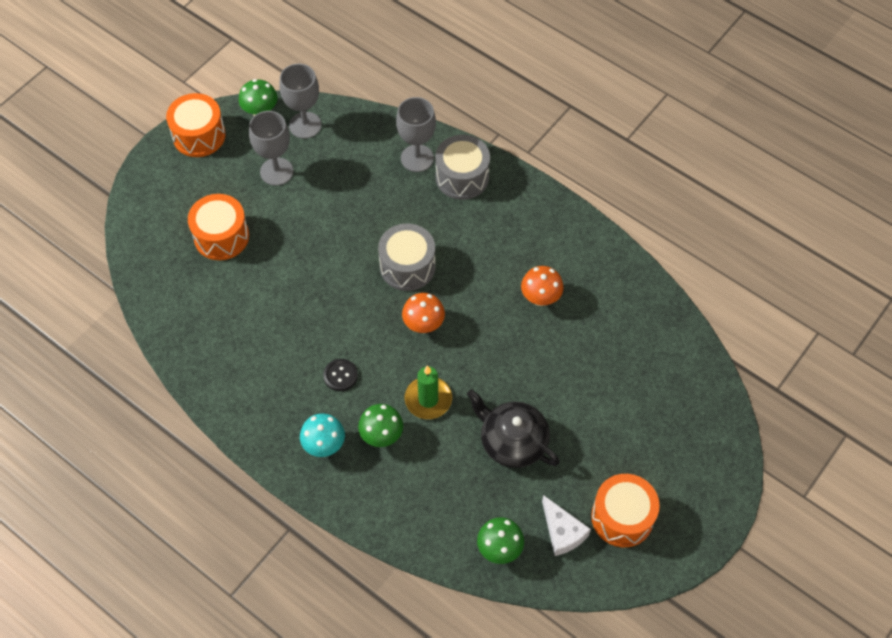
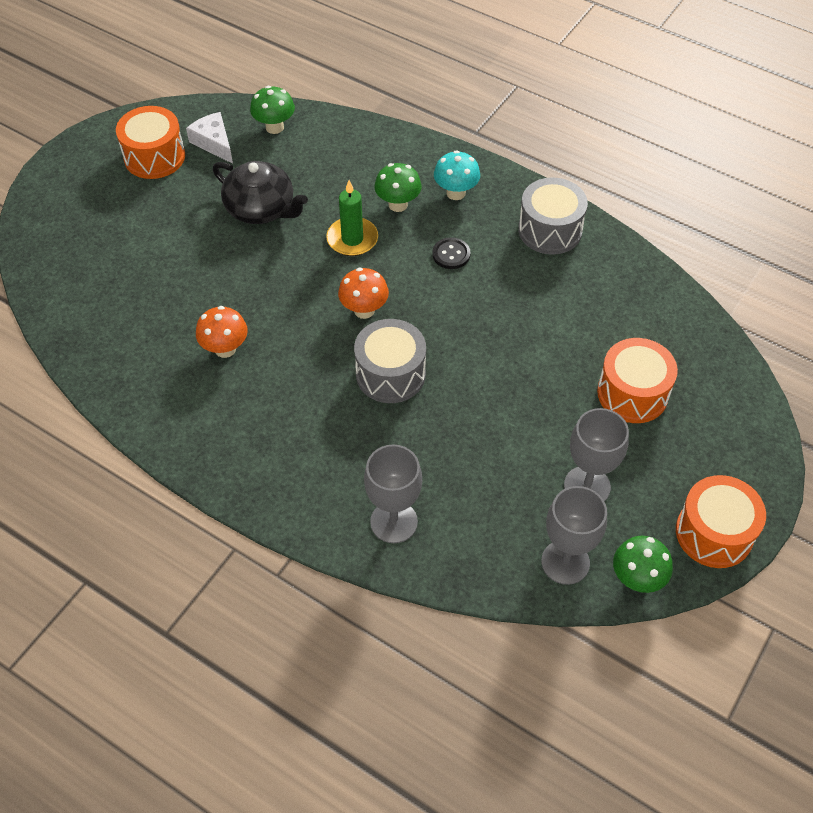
camera: 175 degrees right, 5 degrees down
(462, 177) = (328, 498): grey drum -> grey drum (550, 230)

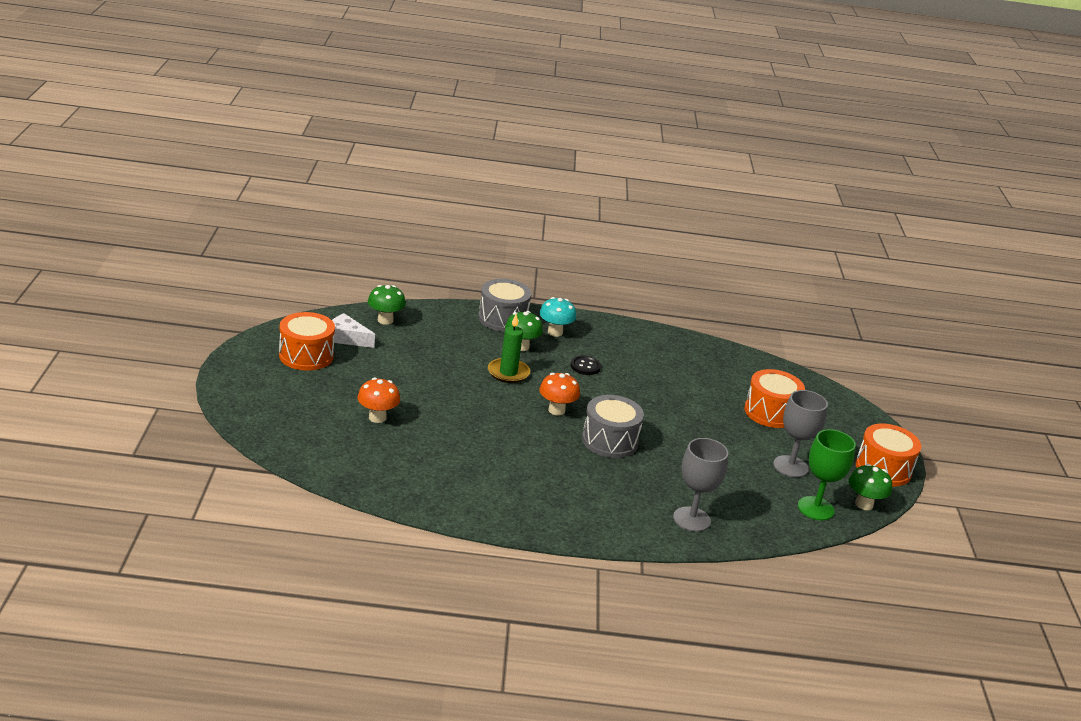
camera: 35 degrees left, 25 degrees down
(225, 349) = (478, 456): orange mushroom -> orange mushroom (377, 417)
(261, 209) = (423, 369): black teapot -> none
(550, 230) = (637, 339): grey drum -> grey drum (503, 319)
(565, 562) = (815, 508): grey goblet -> green goblet

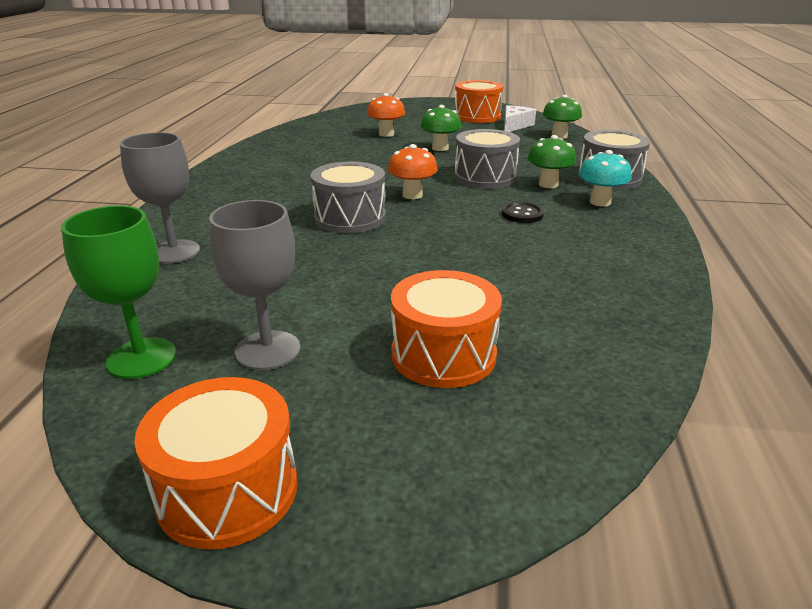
camera: 100 degrees right, 0 degrees up
(508, 373) = (485, 177): green candle -> grey drum
(864, 504) = (121, 424): green mushroom -> green mushroom (440, 148)

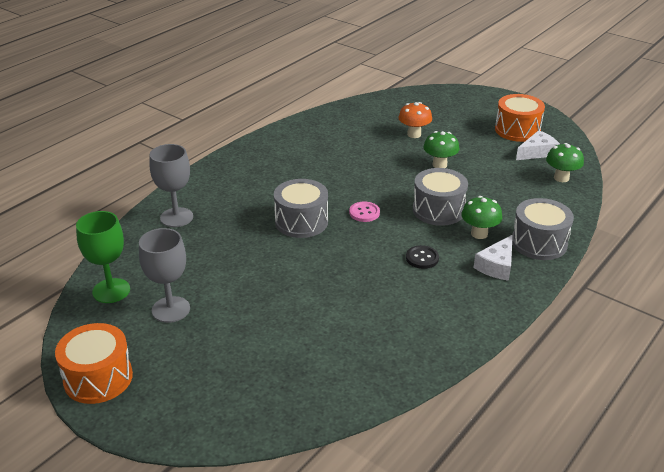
camera: 30 degrees right, 5 degrees up
(412, 195) = (364, 213): orange mushroom -> pink button
(443, 354) = (254, 348): orange drum -> none
(600, 202) = (497, 266): turquoise mushroom -> white cheese

